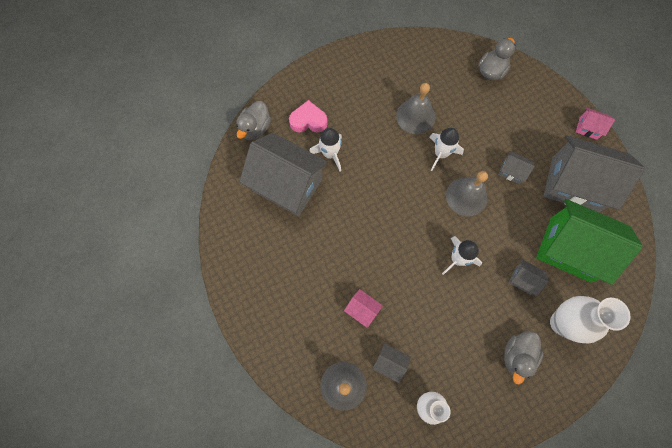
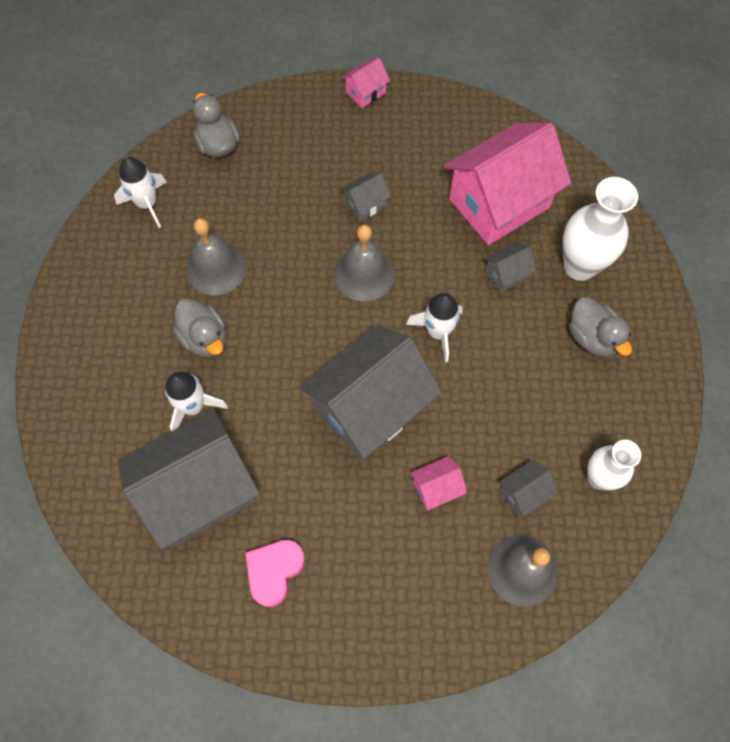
camera: 60 degrees left, 5 degrees down
(255, 128) = (81, 489): grey duck -> grey duck (204, 338)
(308, 121) = (123, 407): pink heart -> pink heart (274, 571)
(441, 153) = (288, 269): white rocket -> white rocket (147, 204)
(570, 249) = (499, 203): green house -> pink house
(574, 184) = (424, 150): grey house -> grey house (370, 408)

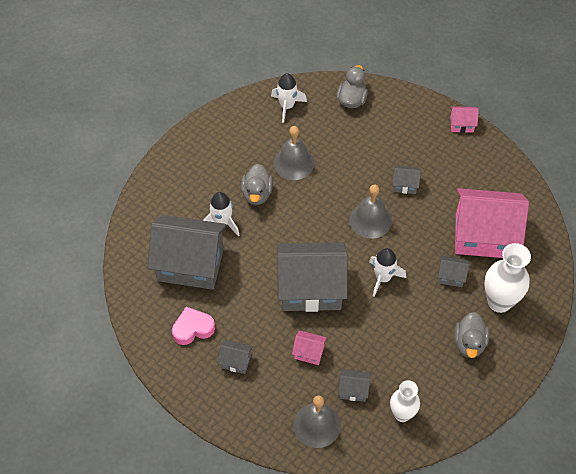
camera: 40 degrees right, 10 degrees down
(363, 570) = (236, 361): none -> grey house

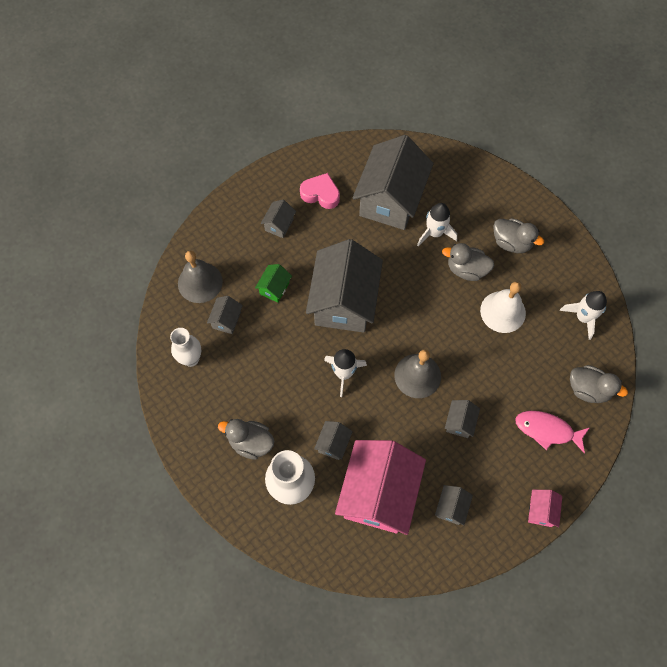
camera: 100 degrees right, 10 degrees up
(193, 328) = (320, 194): pink heart -> pink heart turned 60 degrees counterclockwise
(222, 162) = (511, 243): none -> grey duck
(294, 163) = (503, 311): grey bell -> white bell
(309, 352) = (274, 288): pink house -> green house
(394, 125) = (547, 430): none -> pink fish
(478, 183) = (451, 507): none -> grey house

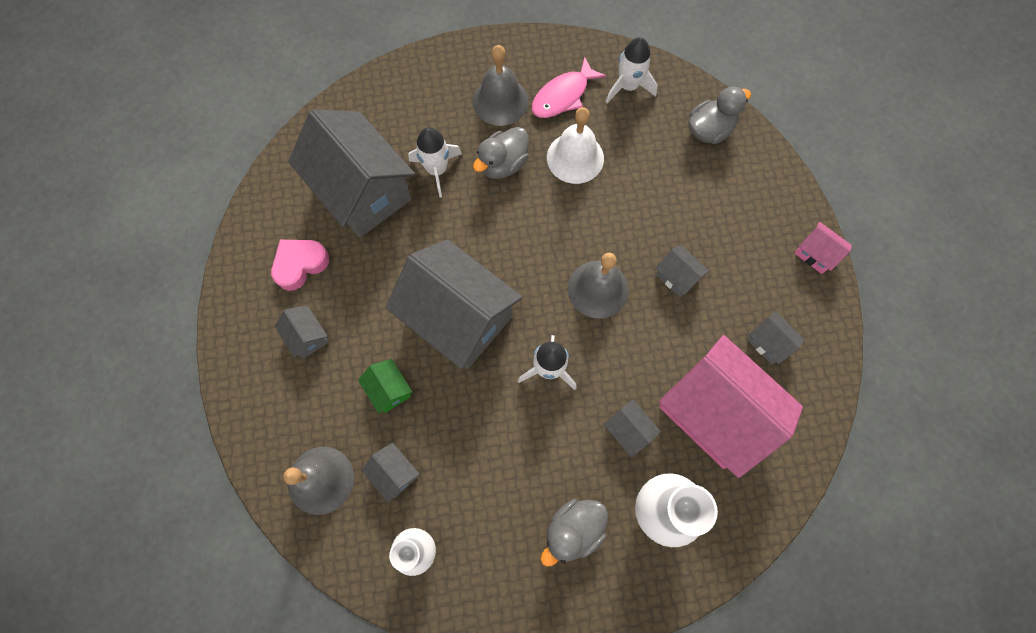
camera: 60 degrees left, 5 degrees up
(511, 243) = (500, 101): grey duck -> grey bell
(547, 430) = (732, 195): pink fish -> pink fish (563, 96)

